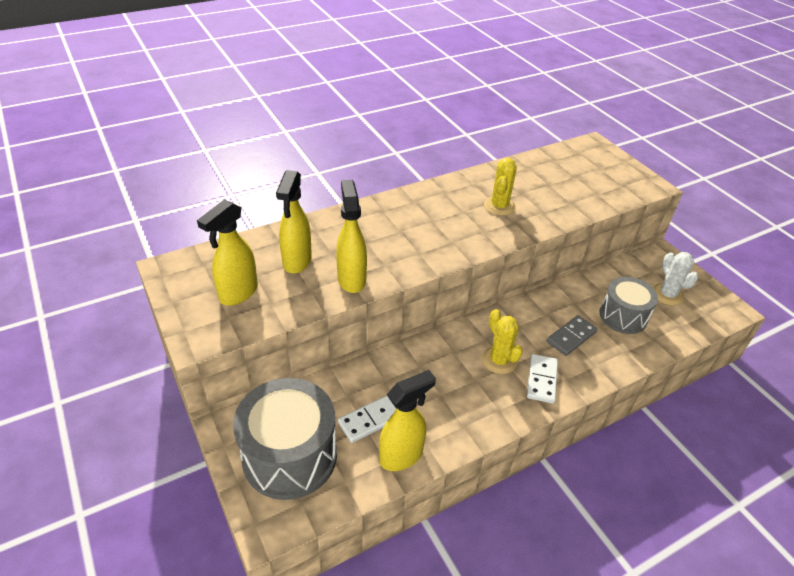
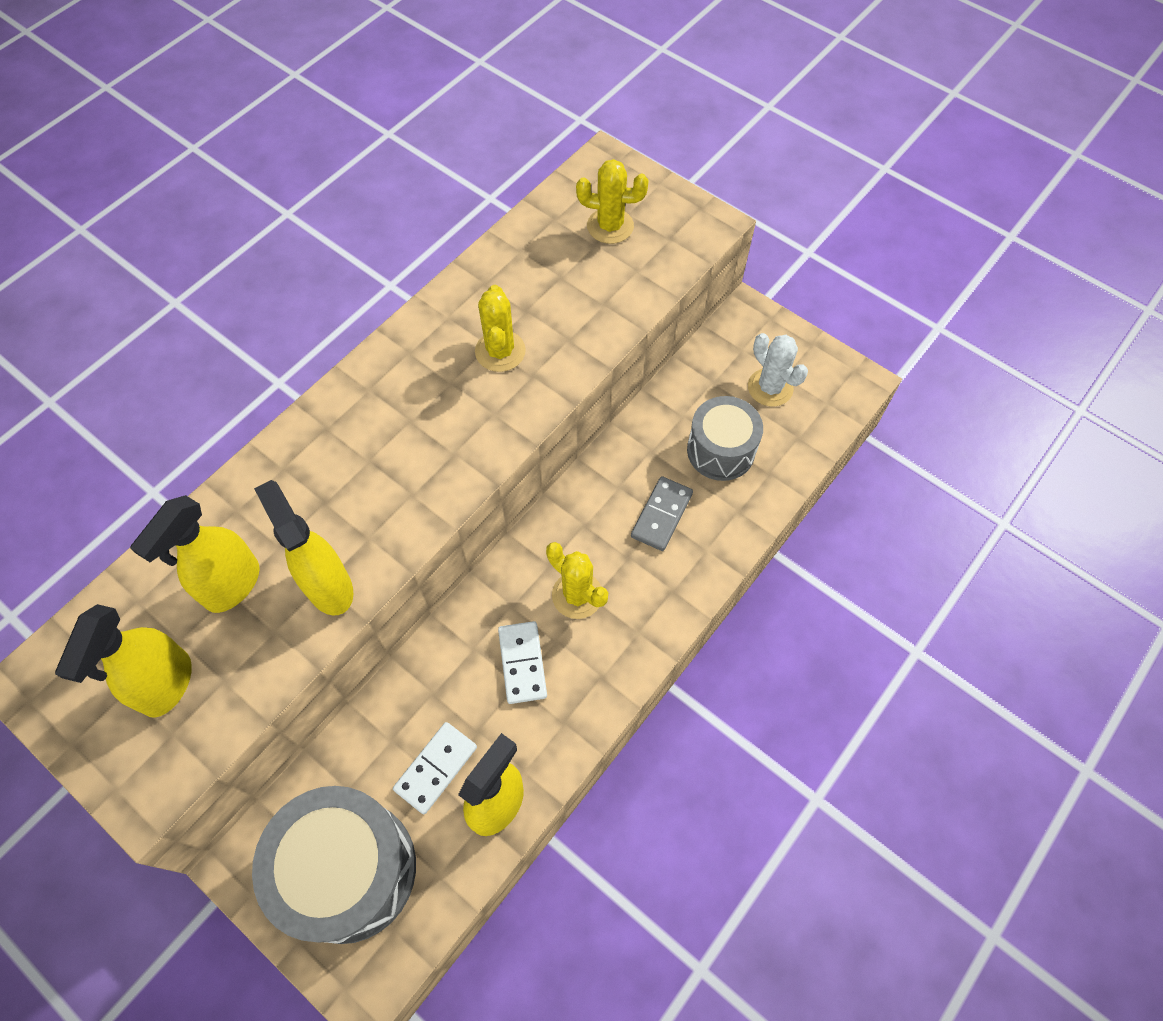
camera: 20 degrees left, 20 degrees up
(297, 261) = (232, 586): yellow spray bottle -> yellow spray bottle turned 45 degrees clockwise
(542, 380) = (643, 604): white domino -> white domino (522, 663)
(587, 171) = (610, 226): none -> yellow cactus

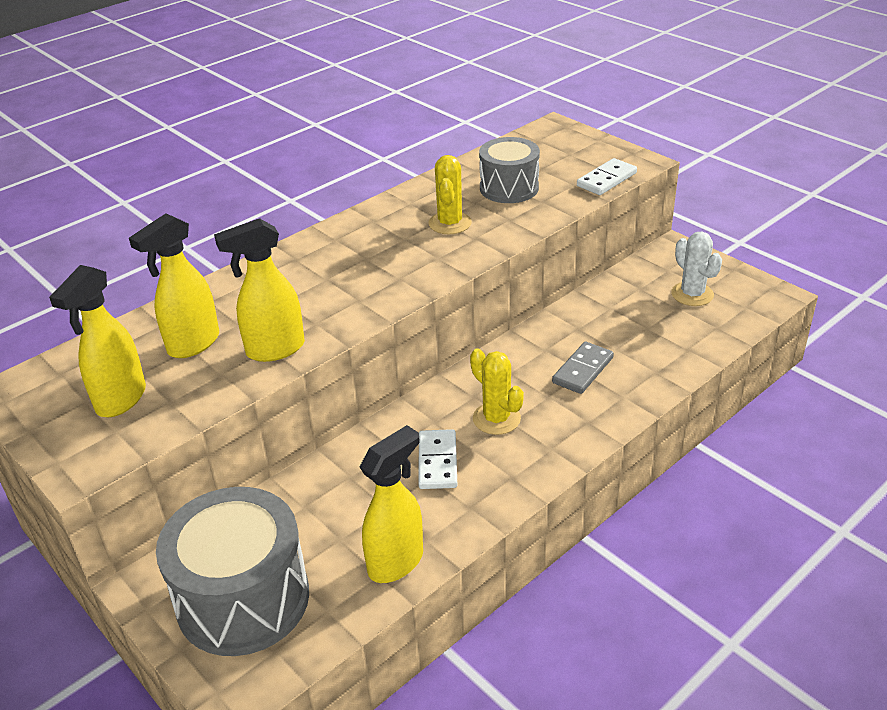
camera: 10 degrees right, 25 degrees down
(329, 586) = (274, 350): yellow spray bottle -> yellow spray bottle turned 90 degrees counterclockwise
(436, 768) = (342, 530): white domino -> white domino (606, 180)
(610, 226) = (554, 160): yellow cactus -> none
(720, 450) = (642, 331): grey drum -> grey drum (509, 188)

